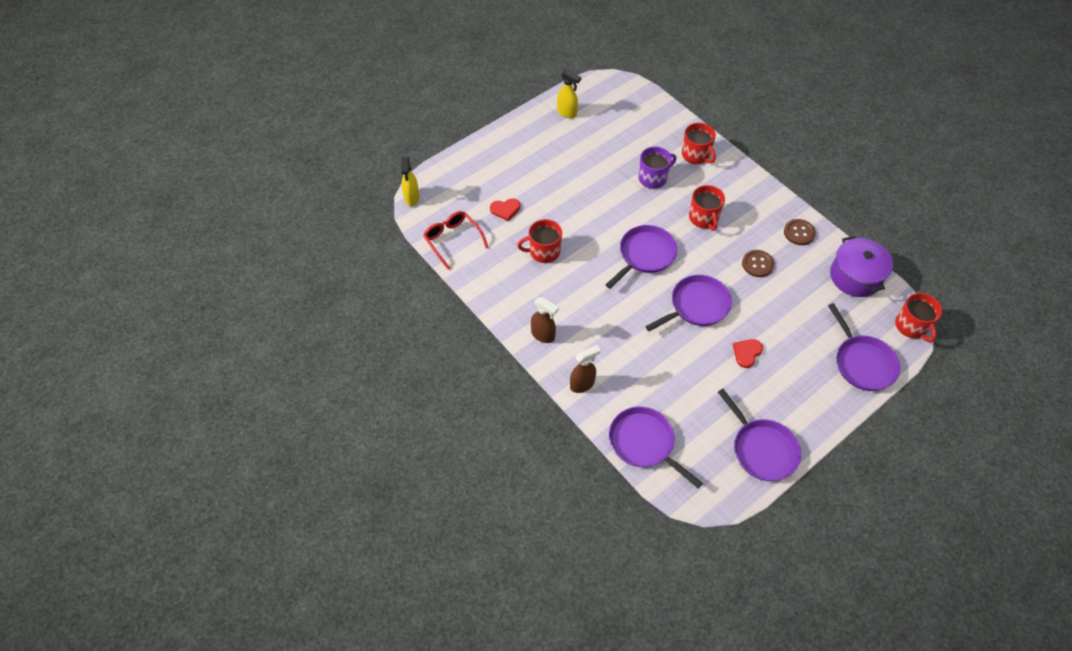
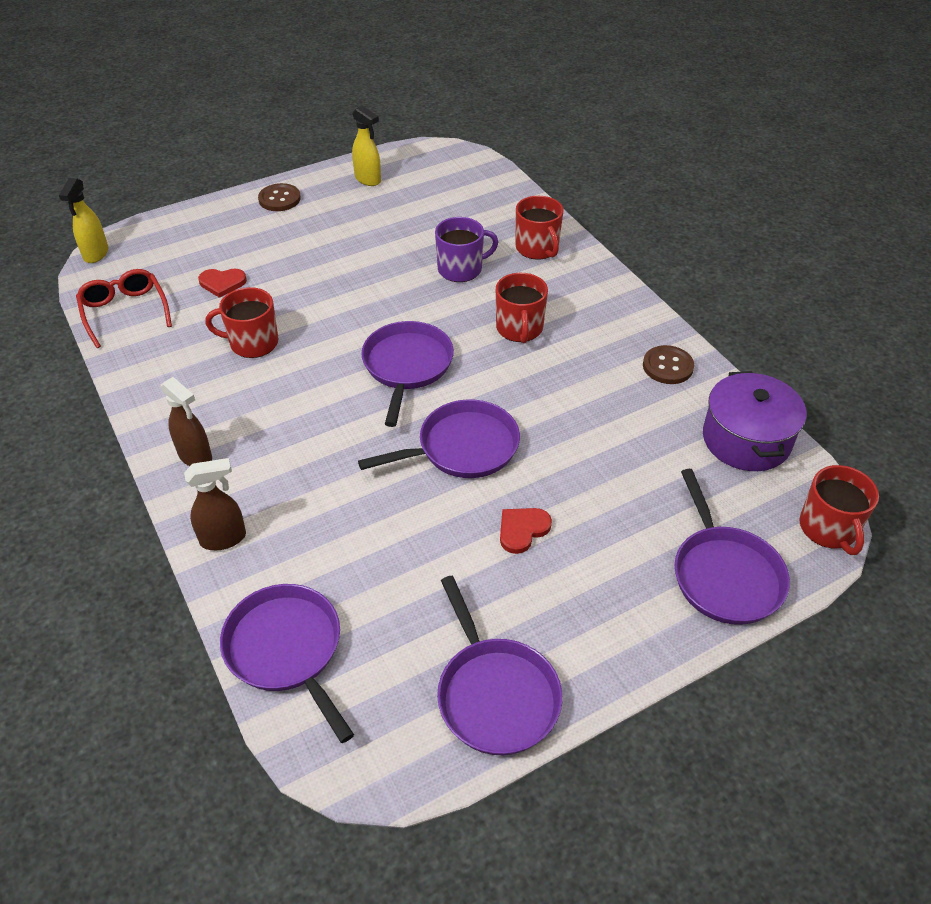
camera: 10 degrees right, 10 degrees down
(645, 255) = (407, 366): purple pan -> purple pan turned 45 degrees counterclockwise
(757, 264) = (585, 401): brown button -> brown button (279, 199)

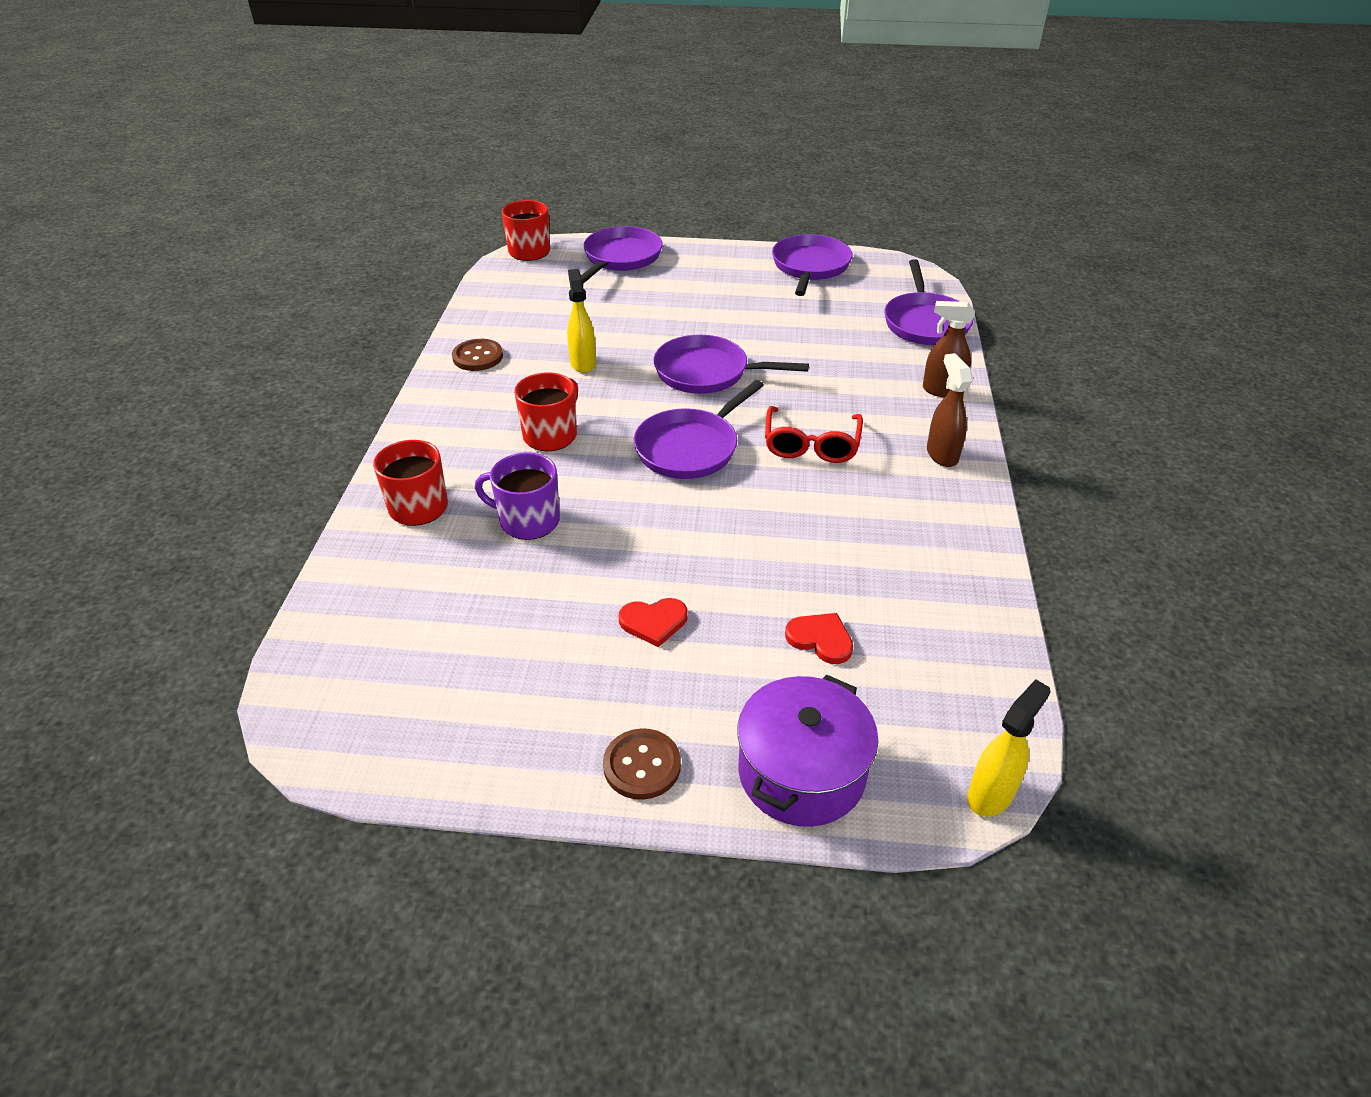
camera: 145 degrees left, 5 degrees down
(125, 312) = (970, 653): red glasses -> red glasses (811, 444)
(252, 343) = (828, 539): red mug -> none
(368, 179) = (479, 733): yellow spray bottle -> yellow spray bottle (583, 363)
(522, 530) = (717, 316): red heart -> red heart (653, 622)
(746, 439) = (501, 299): purple pot -> purple pot (801, 772)

